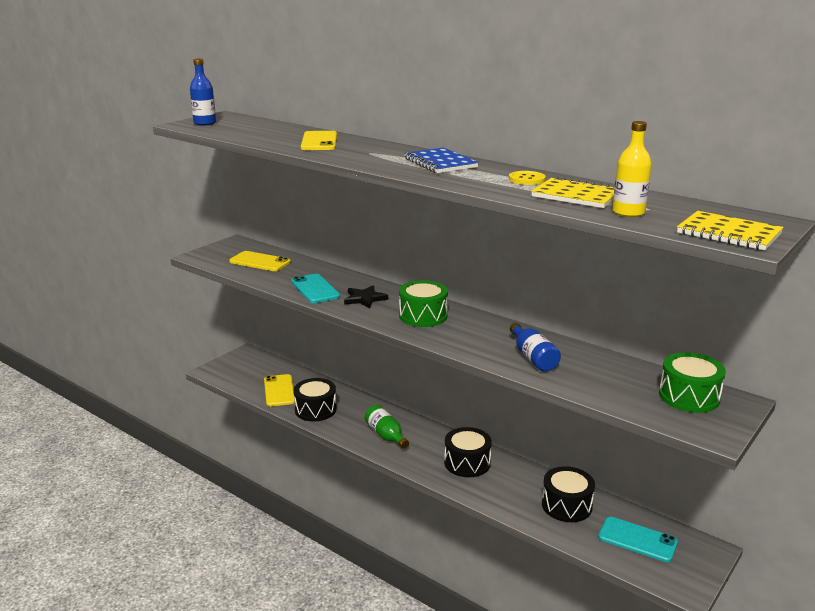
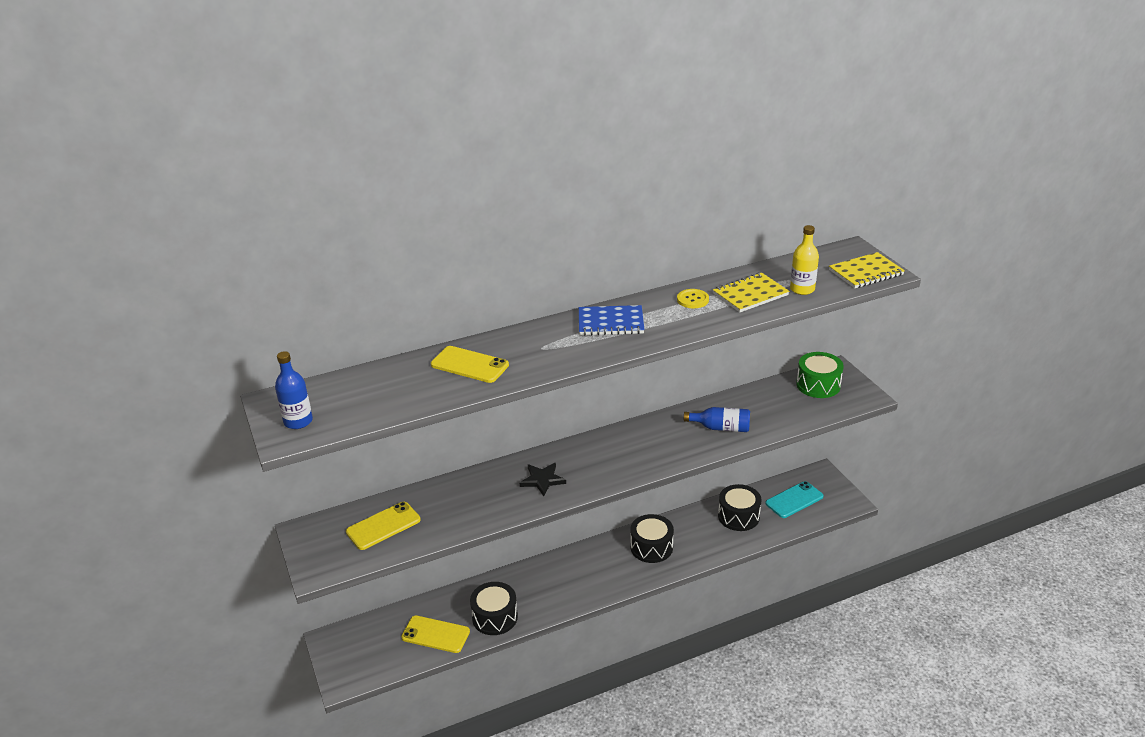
camera: 60 degrees left, 10 degrees up
(315, 289) = (492, 505): turquoise phone -> none
(386, 435) = (575, 582): green bottle -> none
(423, 316) = (606, 457): green drum -> none

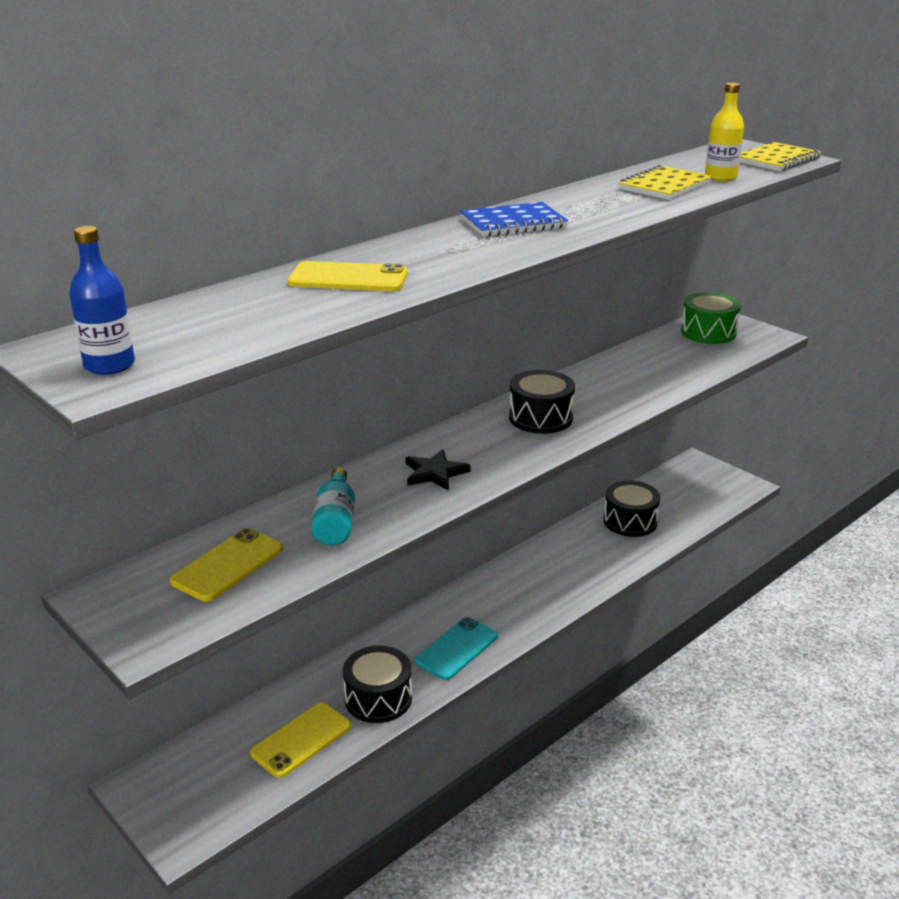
camera: 20 degrees left, 5 degrees down
(435, 634) = (301, 740): yellow phone -> yellow phone turned 45 degrees counterclockwise
(461, 506) = (335, 521): none -> turquoise bottle
(651, 547) = (544, 573): black drum -> black drum (540, 418)
(692, 300) = (598, 196): yellow button -> none
(721, 428) = (628, 386): blue bottle -> none
(794, 500) = (683, 493): turquoise phone -> turquoise phone (456, 649)

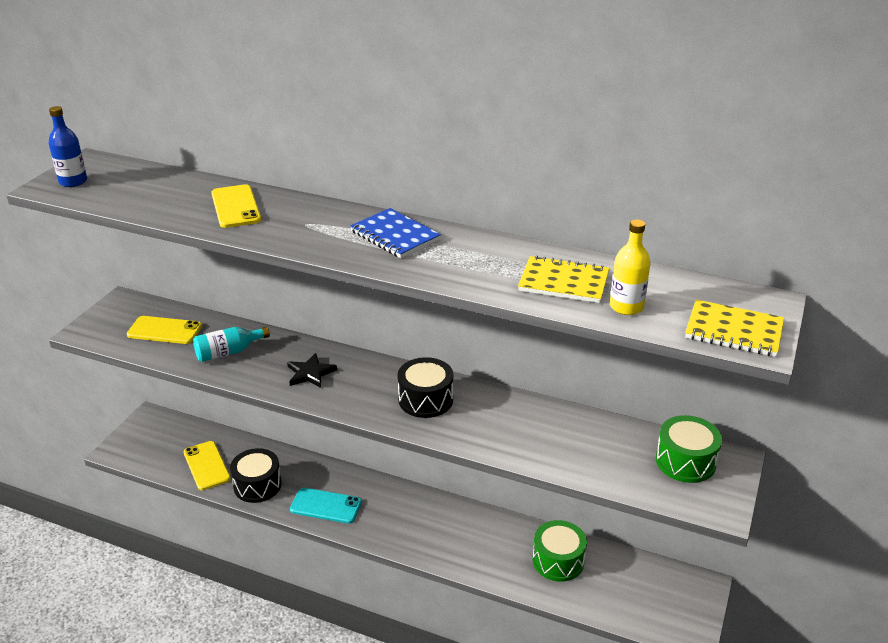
camera: 65 degrees right, 5 degrees up
(301, 740) = (206, 465): yellow phone -> yellow phone turned 45 degrees clockwise
(630, 521) = (558, 560): black drum -> green drum

